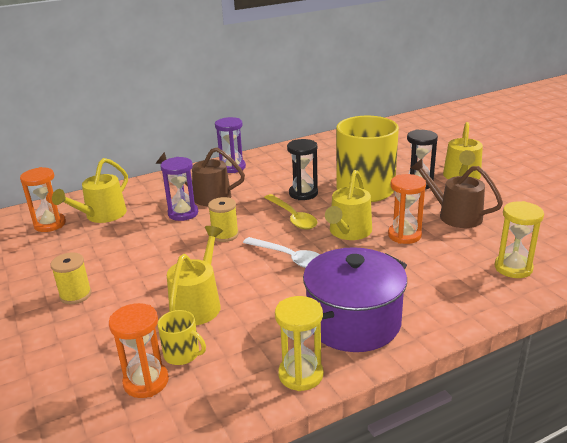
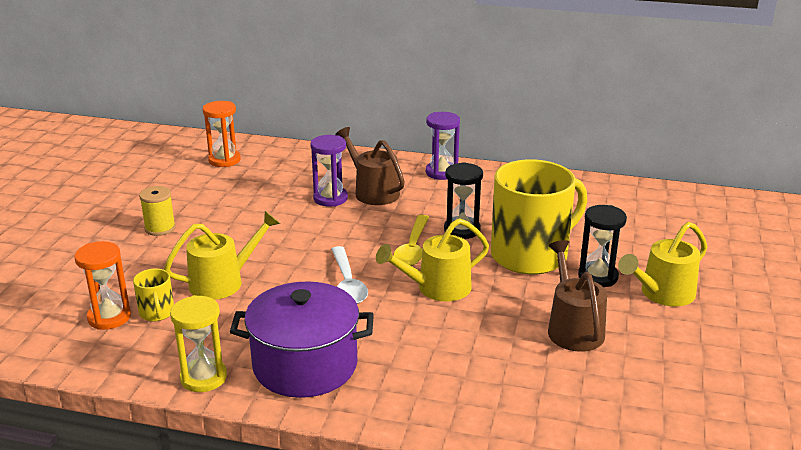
camera: 40 degrees right, 0 degrees up
(101, 216) = (269, 170): yellow watering can -> none
(225, 235) = (331, 235): yellow spool -> none
(404, 235) = (484, 319): orange hourglass -> none
(513, 268) = (531, 410): yellow hourglass -> none

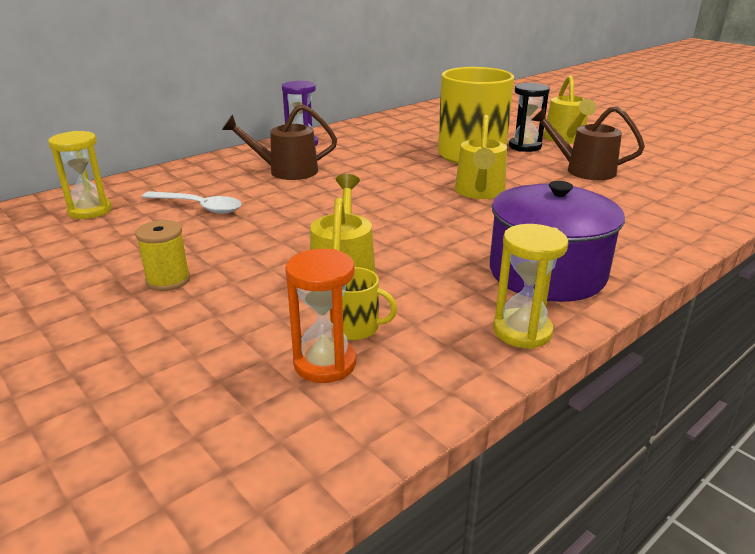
camera: 55 degrees left, 0 degrees up
(224, 160) = (90, 210): orange hourglass -> yellow hourglass
(330, 198) = (267, 188): purple hourglass -> none
(347, 283) = (427, 220): white spoon -> white spoon (199, 207)
(413, 248) = (405, 183): yellow spoon -> none
(462, 230) = (403, 162): black hourglass -> none

